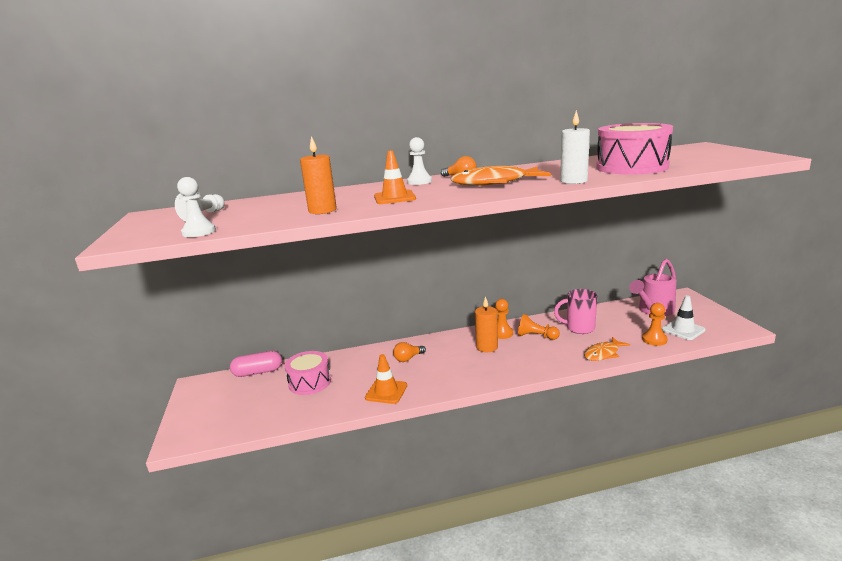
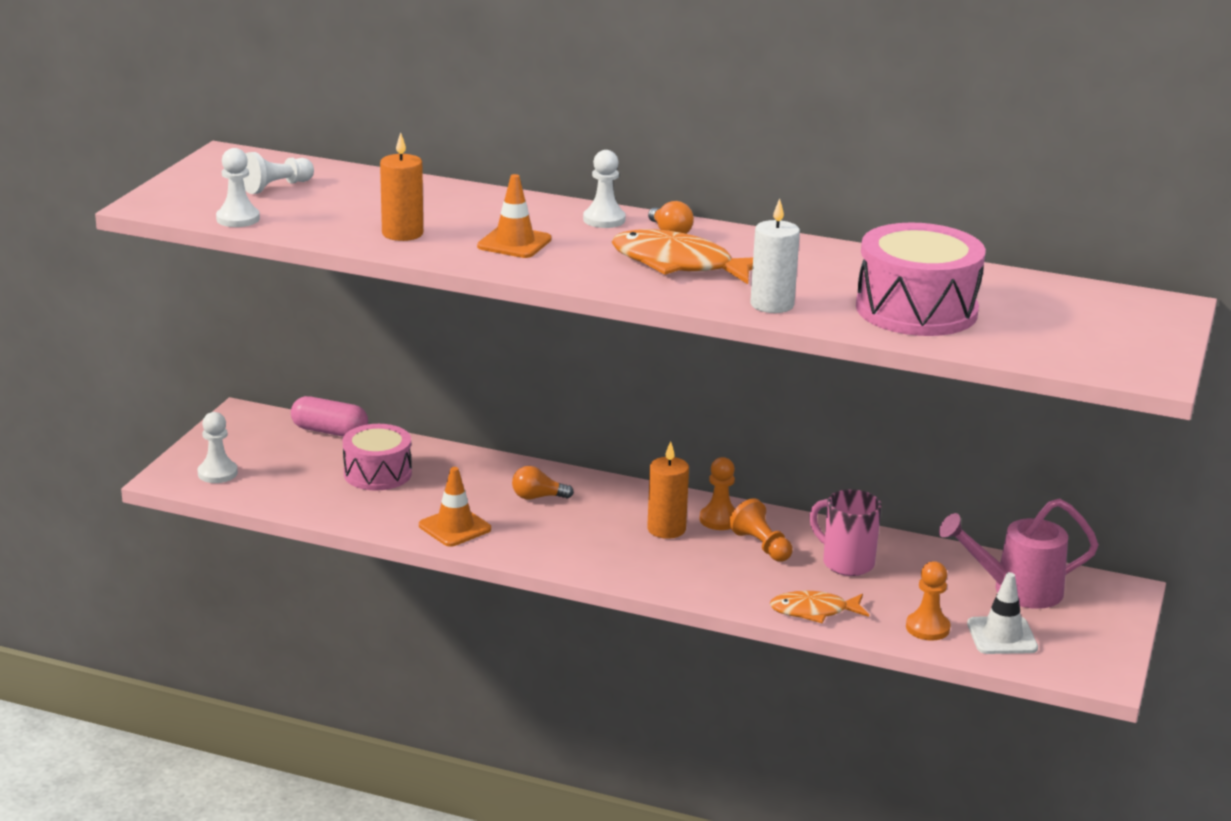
camera: 30 degrees right, 5 degrees up
(209, 423) = (217, 473): none -> white pawn

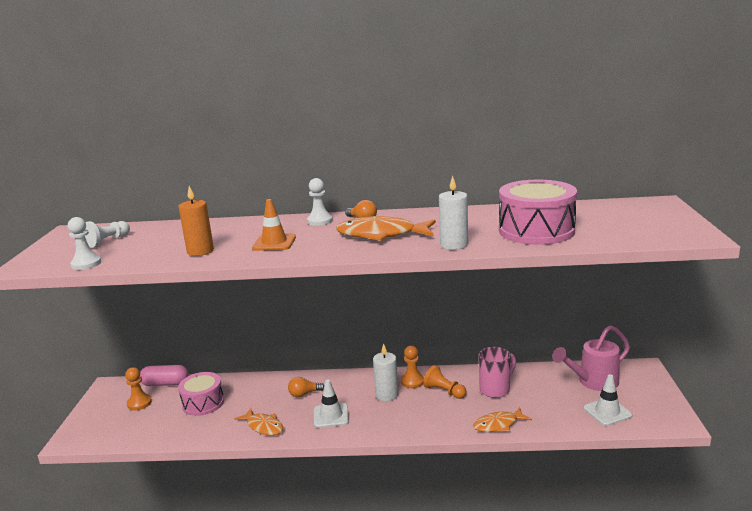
camera: 15 degrees left, 5 degrees down
(217, 473) = (101, 428): white pawn -> none
(454, 527) = (263, 426): orange traffic cone -> orange fish
(563, 537) = (331, 416): none -> white traffic cone
(666, 529) = (387, 395): orange candle -> white candle
(846, 563) = (495, 389): pink mug -> pink mug turned 120 degrees clockwise
(927, 628) = (566, 418): orange pawn -> orange pawn (139, 403)

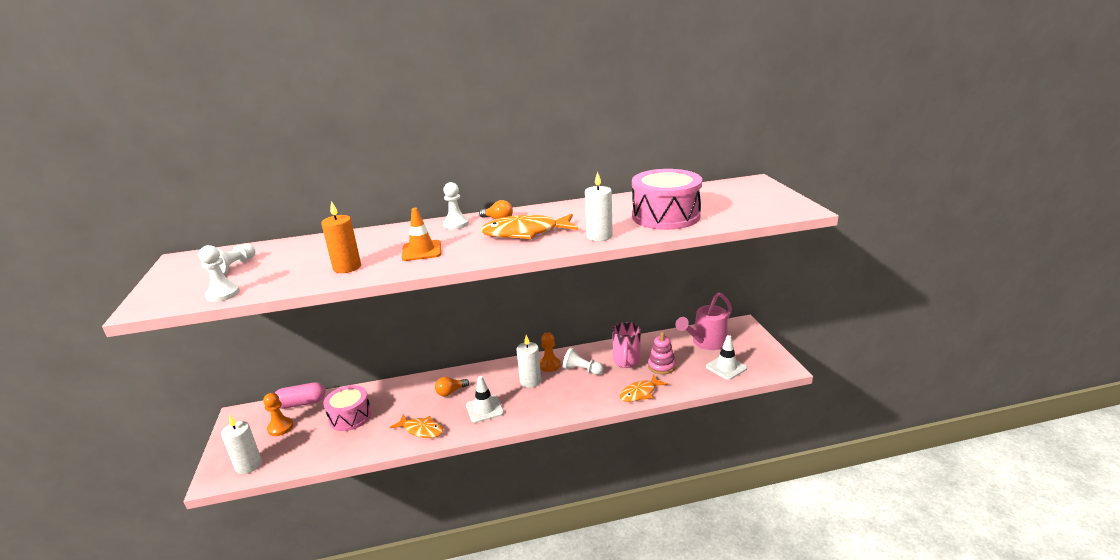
camera: 15 degrees left, 5 degrees up
(100, 433) = (248, 465): none -> white candle
(444, 391) = (582, 370): orange pawn -> white pawn
(495, 389) = (626, 361): pink mug -> pink mug turned 150 degrees clockwise
(533, 400) = (661, 366): none -> pink stacking toy

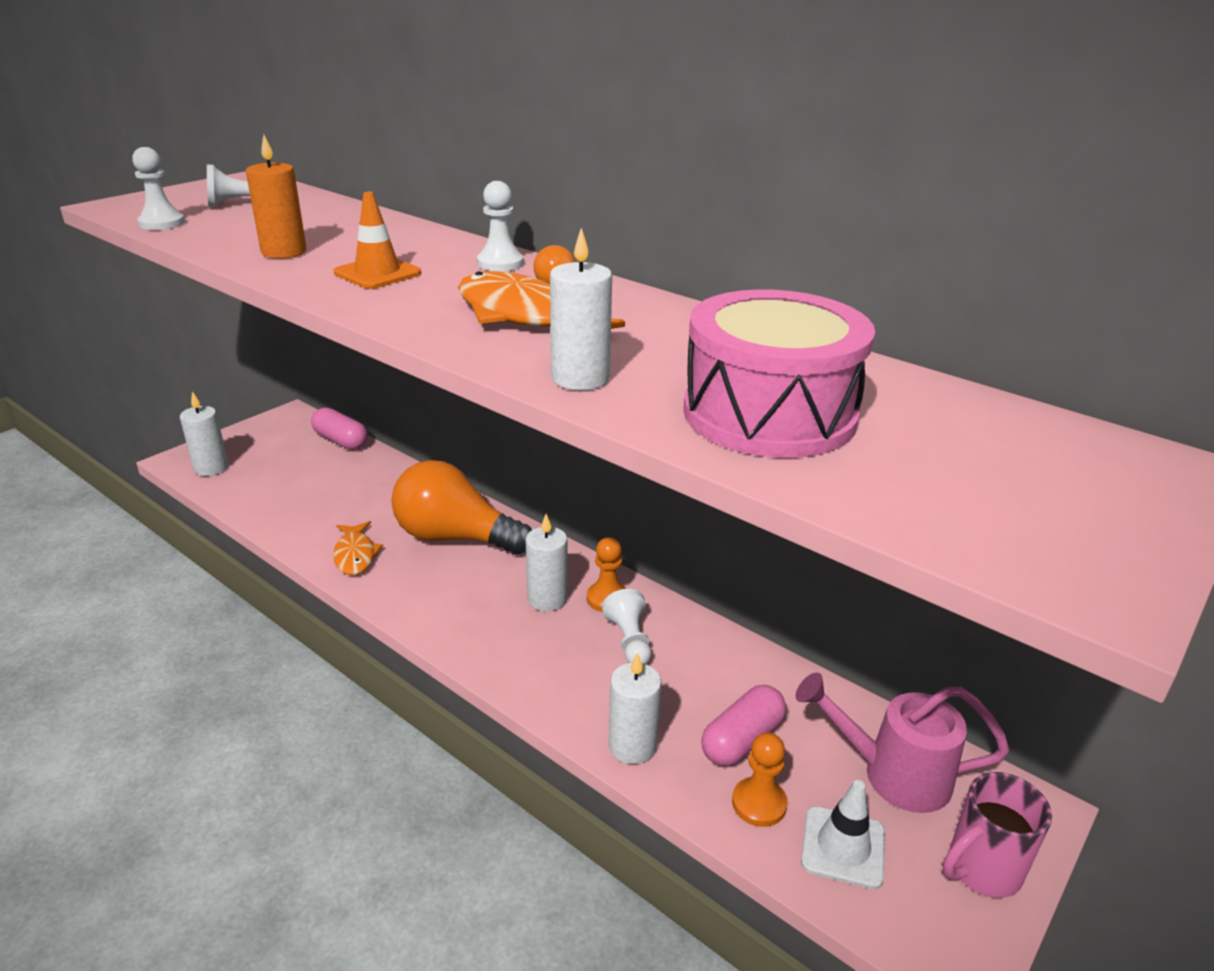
camera: 50 degrees right, 5 degrees up
(280, 427) = (287, 452): orange pawn -> orange pawn (759, 803)
(350, 417) = (341, 487): pink drum -> none
(451, 392) = (455, 537): orange light bulb -> orange light bulb, size x2.44
(484, 409) = (442, 587): white traffic cone -> none
(626, 361) = (708, 684): pink mug -> pink mug (981, 869)
(640, 393) = (632, 746): orange fish -> white candle
(661, 366) = (742, 740): pink stacking toy -> pink capsule

